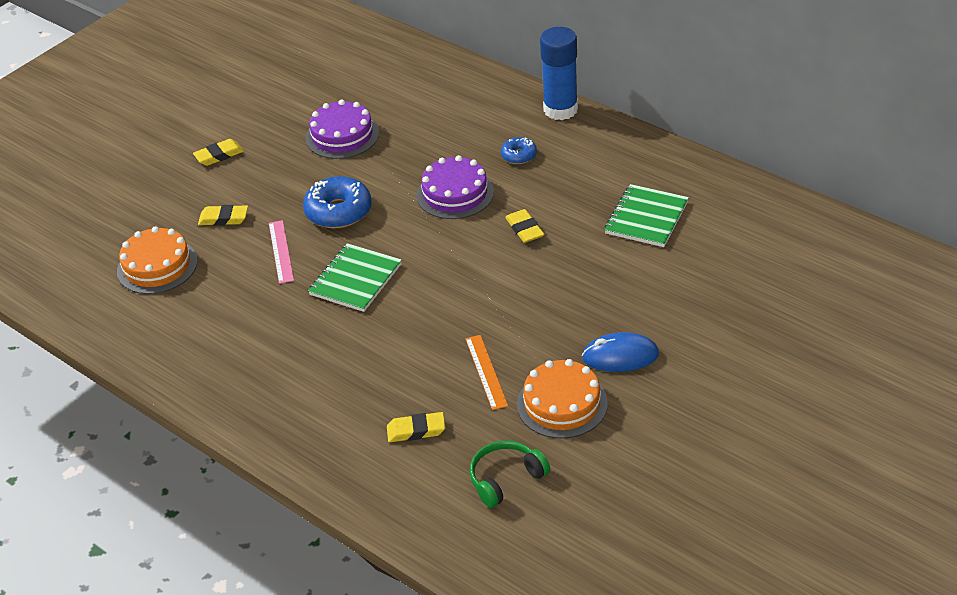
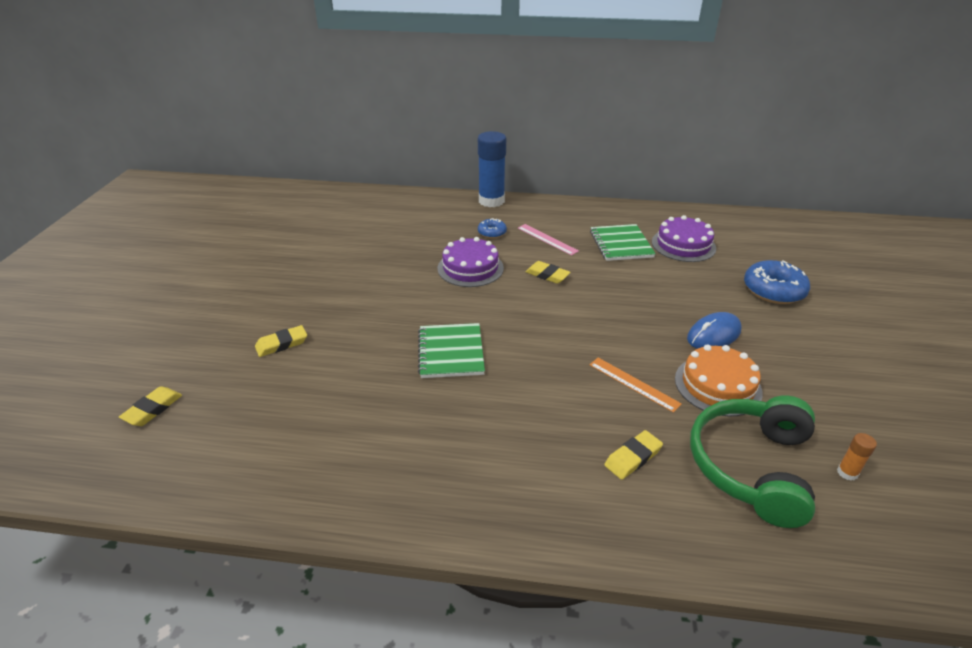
camera: 35 degrees left, 5 degrees down
(157, 266) = (241, 406): orange cake -> none
(219, 155) = (237, 298): yellow eraser -> yellow eraser (153, 409)
(281, 251) = (361, 352): pink ruler -> pink ruler (547, 239)
(338, 211) = (386, 307): blue donut -> blue donut (773, 290)
(342, 135) = (340, 256): purple cake -> purple cake (683, 245)
(506, 479) = (752, 467): green headphones -> green headphones, size x1.77
(582, 518) = (847, 472): none -> orange glue stick

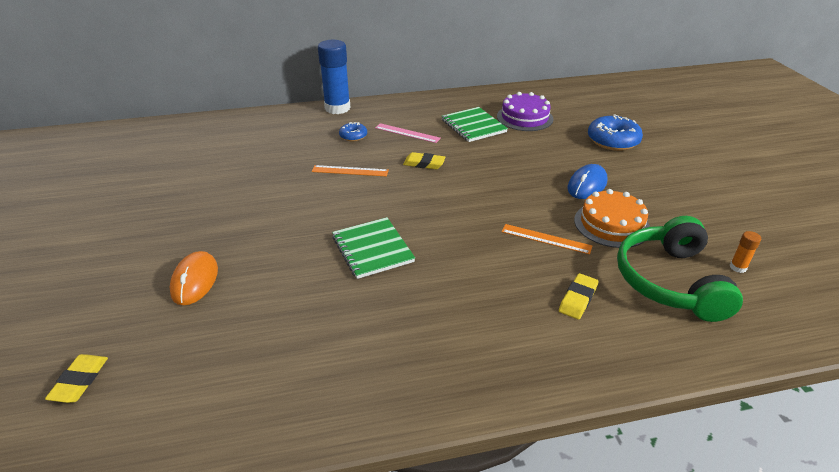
camera: 20 degrees left, 0 degrees up
(282, 344) = (195, 281): yellow eraser -> orange mouse
(470, 268) = (350, 171): purple cake -> orange ruler

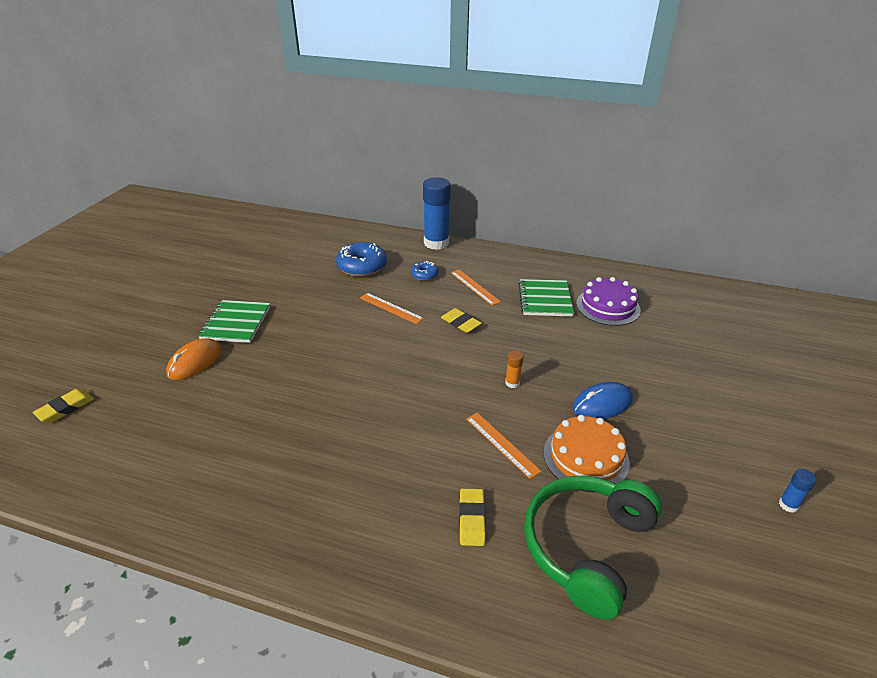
camera: 30 degrees right, 0 degrees up
(372, 249) = (340, 389): green notebook -> green notebook (236, 323)
(407, 133) = (474, 287): pink ruler -> orange ruler
(578, 299) = (472, 519): yellow eraser -> yellow eraser turned 60 degrees counterclockwise
(613, 141) = (683, 365): blue donut -> blue donut (362, 266)
(738, 267) = (685, 570): orange glue stick -> orange glue stick (512, 383)
(753, 204) = (788, 505): none -> blue glue stick

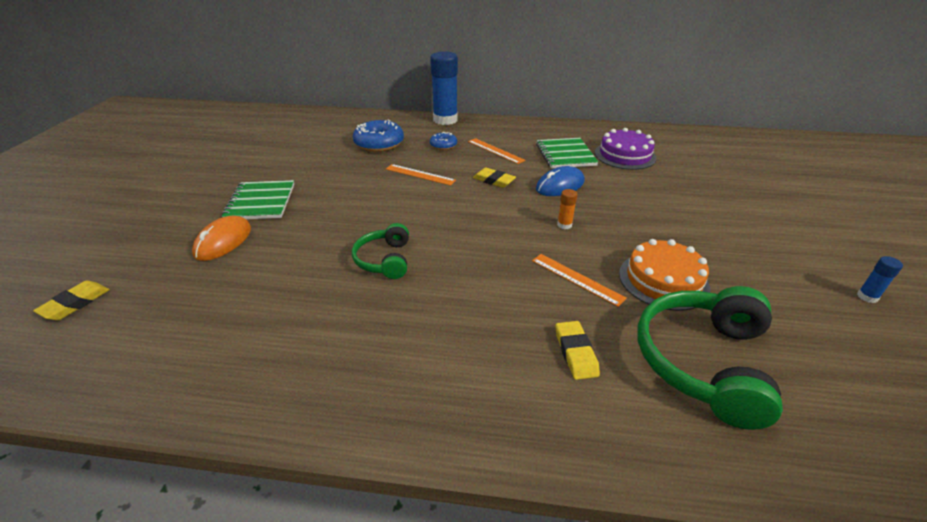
camera: 10 degrees left, 0 degrees up
(330, 400) = (385, 260): none -> green headphones
(602, 404) = (657, 233): blue mouse -> blue mouse (560, 185)

